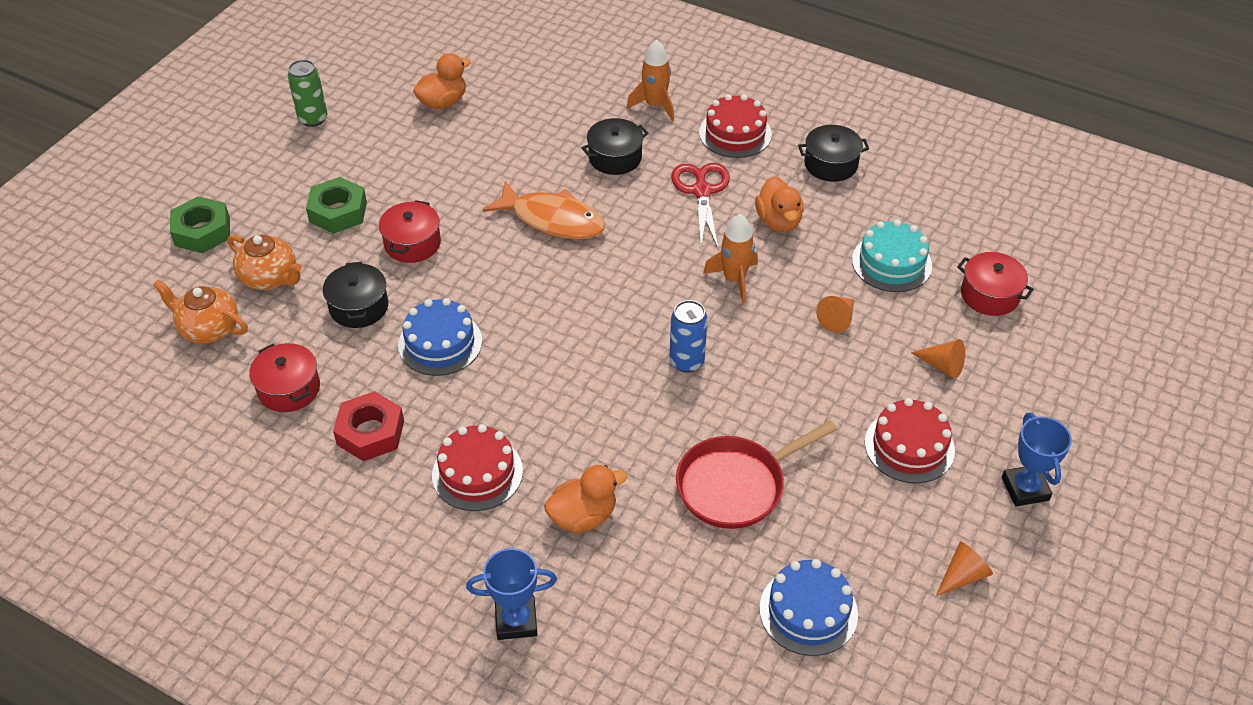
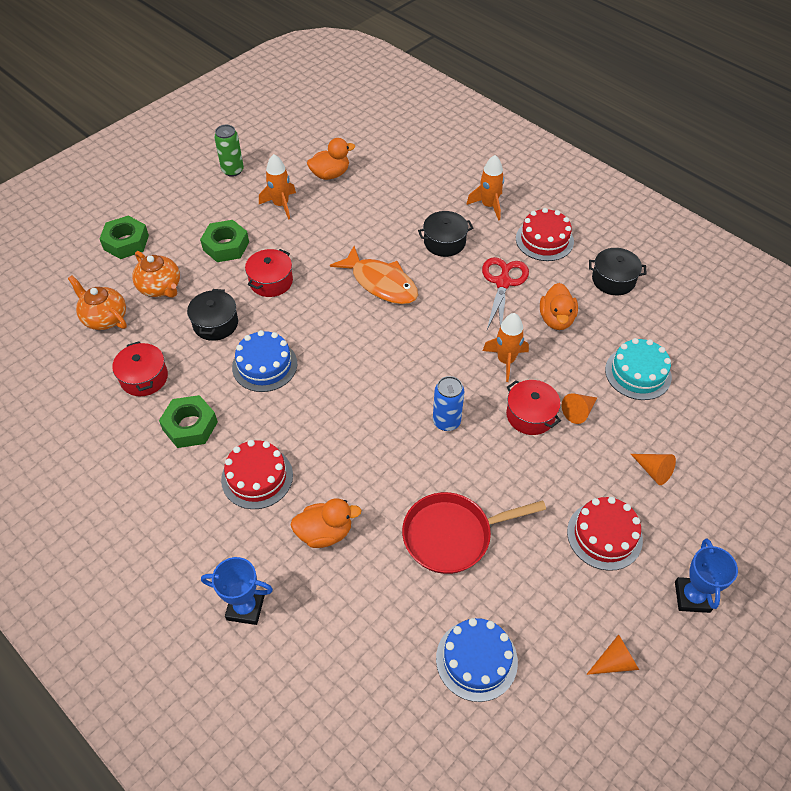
camera: 15 degrees right, 5 degrees up
(370, 432) = (190, 426): red nut -> green nut
(392, 150) = (281, 205): none -> orange rocket
(989, 295) = (712, 418): red pot -> red pot (530, 415)

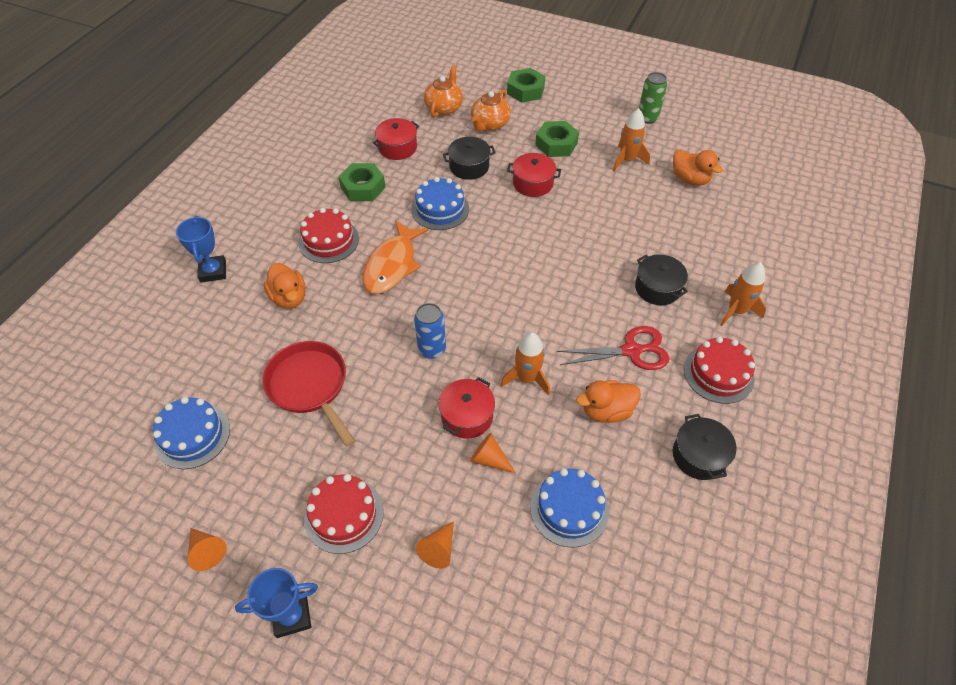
camera: 70 degrees right, 0 degrees up
(381, 283) = (573, 255): orange fish -> orange fish (392, 265)
(638, 373) = (569, 508): turquoise cake -> blue cake

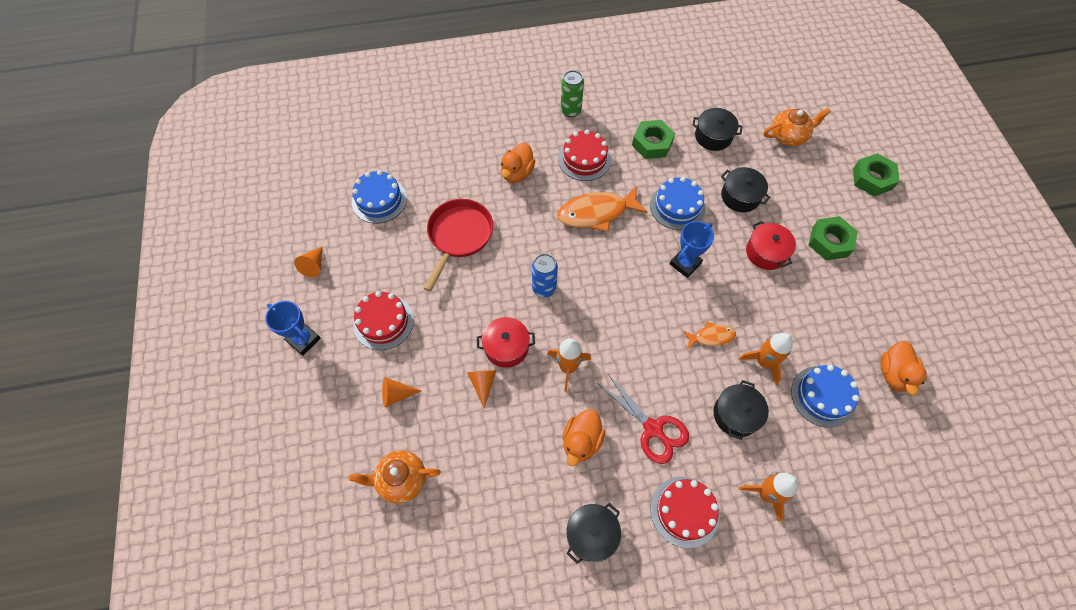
camera: 55 degrees right, 10 degrees up
(213, 271) = (502, 116): blue trophy -> blue trophy (685, 264)
(397, 148) = (713, 136): red pot -> black pot
(490, 124) = (802, 179): orange teapot -> orange teapot (401, 480)
(569, 508) = (481, 461): blue cake -> blue cake (823, 396)
(578, 261) = (711, 336): none -> orange fish
(606, 411) = (581, 441): orange duck -> orange duck turned 105 degrees counterclockwise
(627, 160) = (865, 308): orange rocket -> orange rocket (763, 362)
(647, 118) = (940, 294): green can -> green can (570, 111)

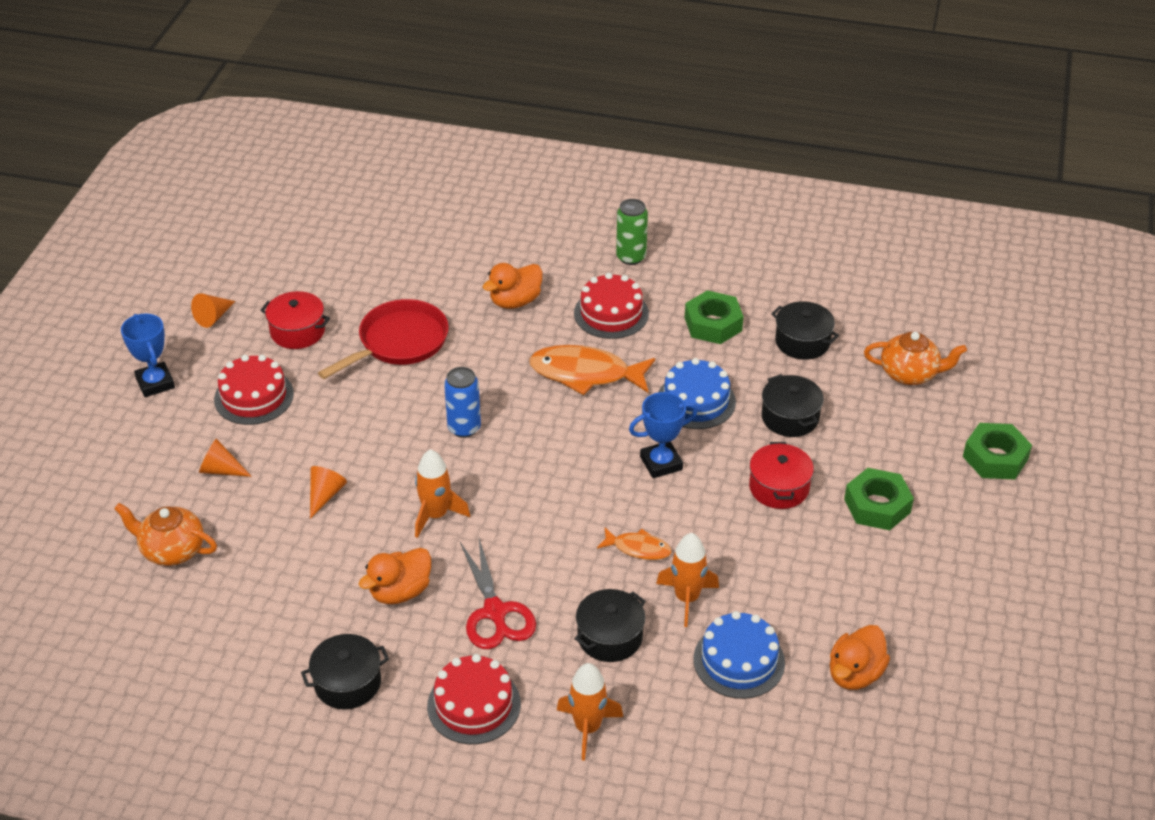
camera: 25 degrees right, 20 degrees down
(379, 200) = (330, 277): blue cake -> none
(506, 347) = (377, 470): red pot -> red pot (297, 331)

